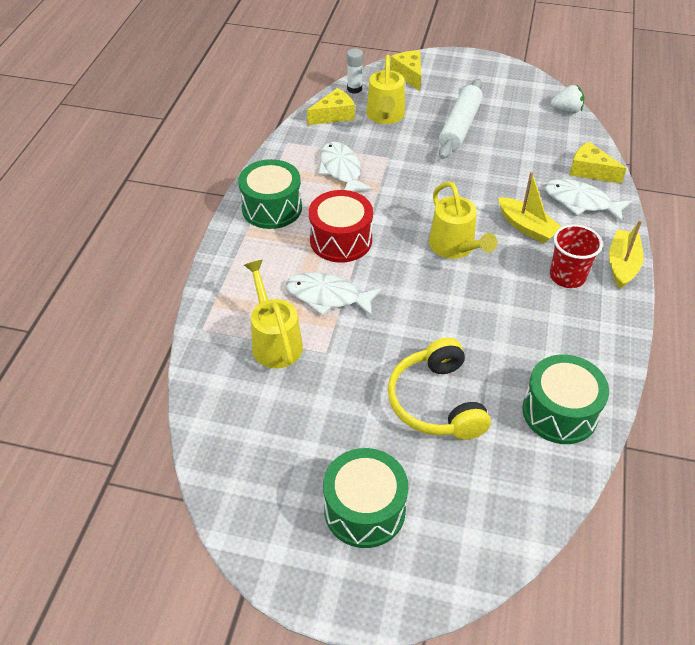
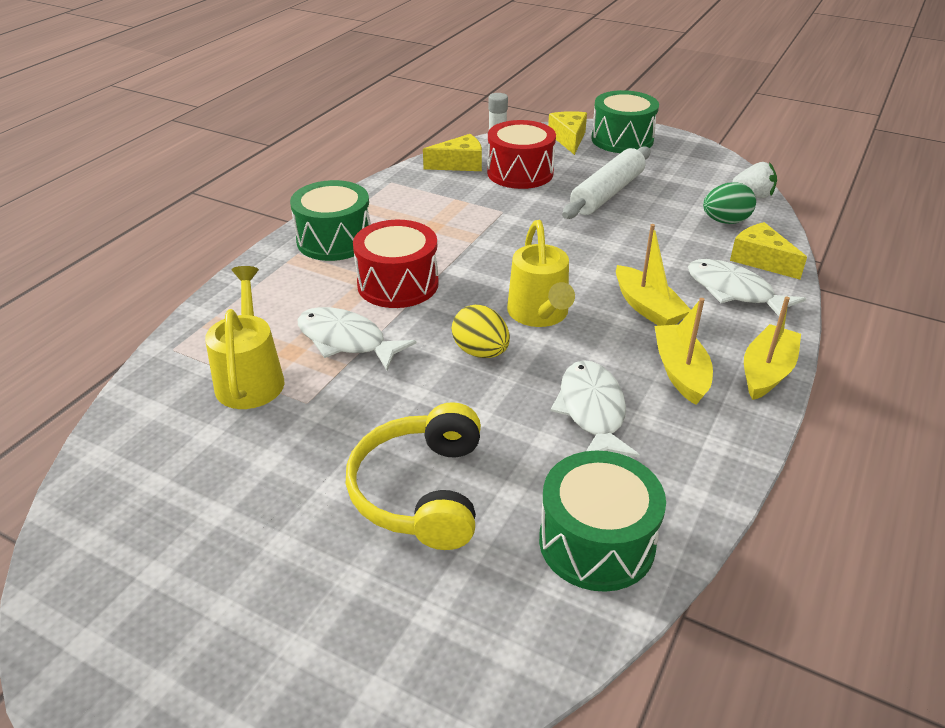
camera: 15 degrees right, 10 degrees down
(341, 170) = (438, 216): white fish -> white fish (592, 411)
(364, 509) = (242, 613): green drum -> green drum (622, 139)
(385, 116) = (520, 173): yellow watering can -> red drum
(427, 287) = (480, 352): none -> yellow egg
(554, 139) = (725, 221): none -> green egg
(567, 276) = (680, 372): red cup -> yellow boat

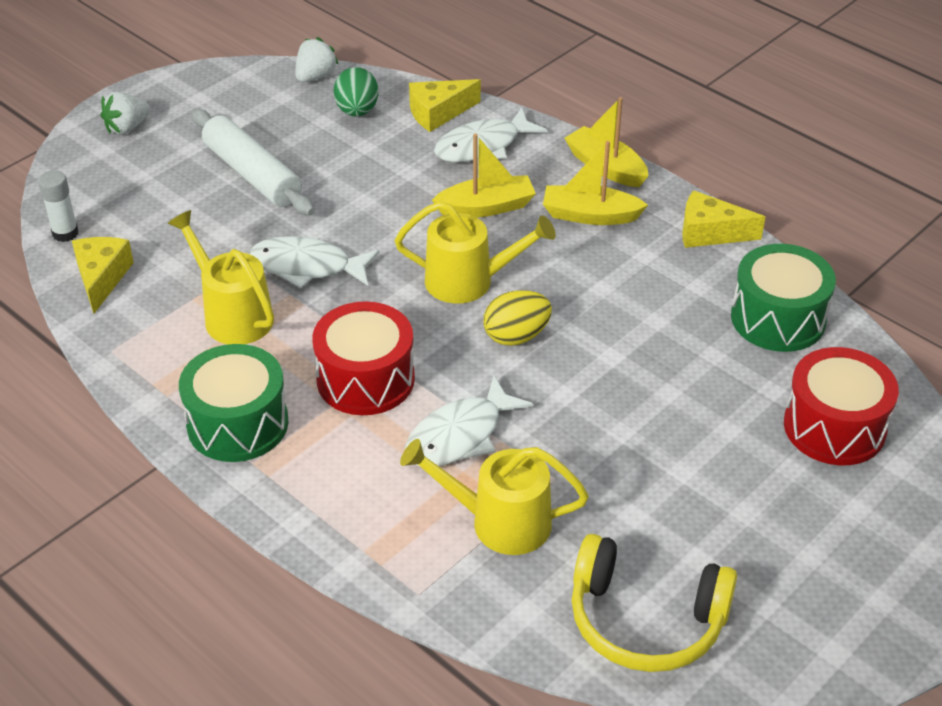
camera: 75 degrees left, 5 degrees up
(422, 491) = (701, 410): yellow headphones -> yellow headphones (646, 619)
(446, 216) = (232, 314): none -> yellow watering can
(520, 173) = (159, 230): red drum -> red drum (834, 427)
(569, 139) = (95, 169): yellow cheese -> yellow cheese (710, 232)
(592, 411) = (626, 282): white fish -> white fish (307, 267)
(622, 139) = (127, 128): green drum -> white strawberry

